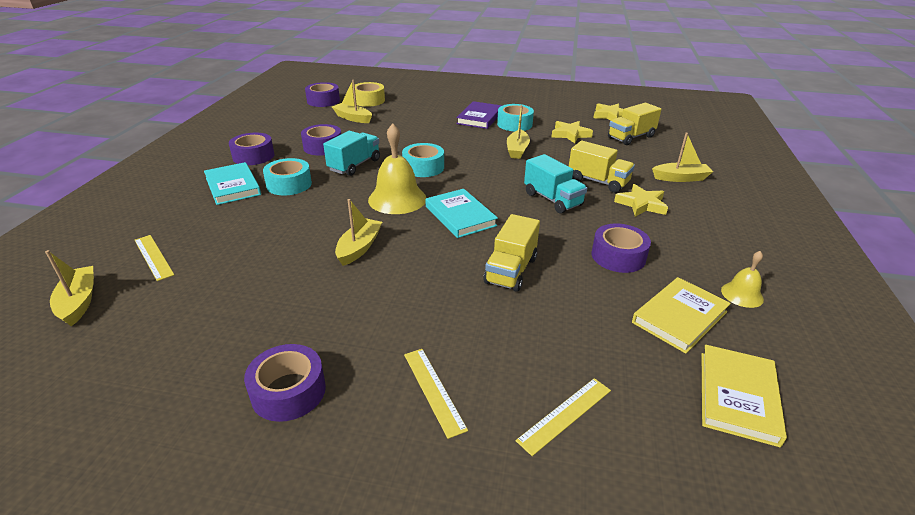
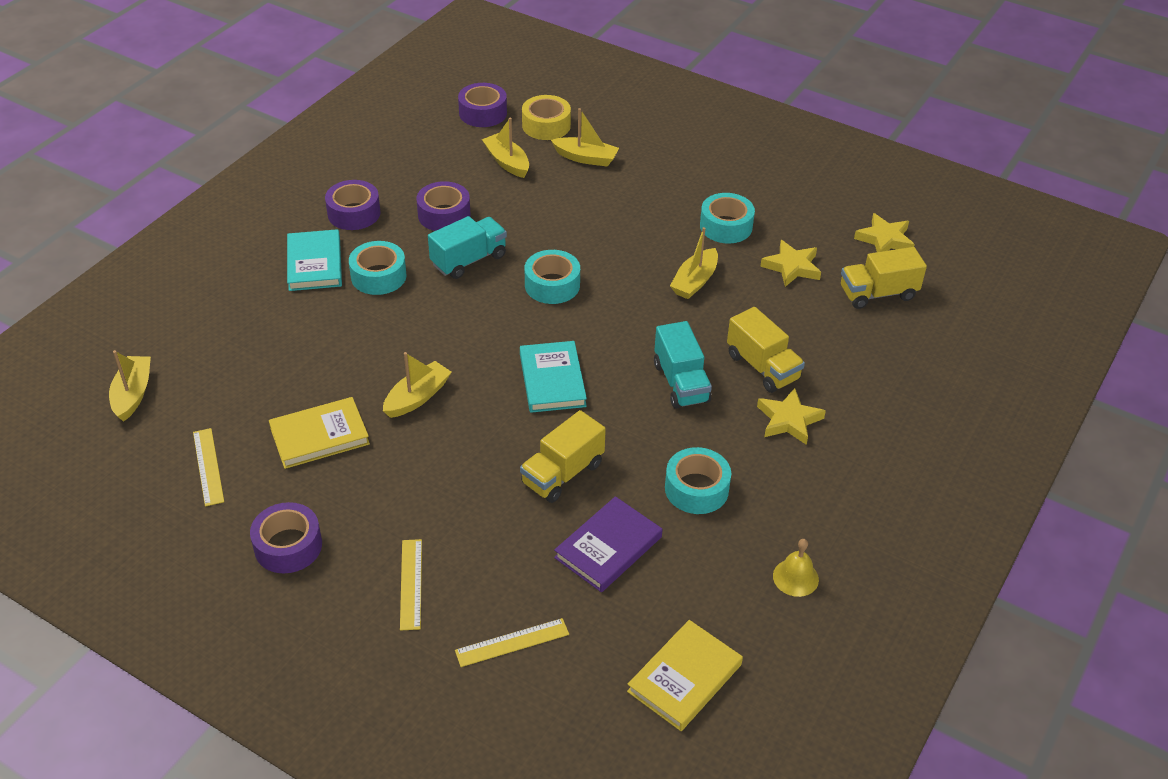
camera: 20 degrees right, 10 degrees up
(154, 257) = (209, 353): yellow ruler -> yellow ruler (208, 466)
(397, 199) = (493, 333): yellow bell -> none
(479, 118) = (684, 200): purple book -> purple book (608, 547)
(618, 256) = (696, 489): purple tape -> turquoise tape
(679, 317) = (701, 583): yellow book -> yellow book (319, 436)
(680, 178) = (881, 389): yellow boat -> yellow boat (586, 158)

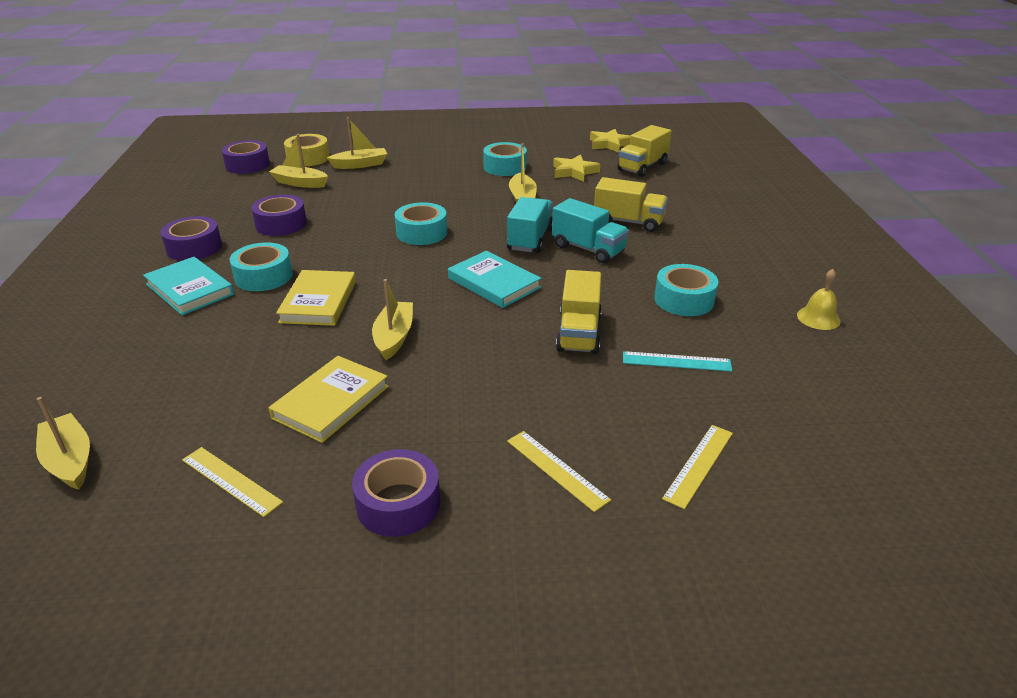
camera: 35 degrees left, 10 degrees down
(469, 260) = (335, 241): turquoise truck -> turquoise truck (530, 239)
(608, 547) = (676, 362): purple book -> turquoise ruler
(684, 678) = (849, 415): yellow book -> yellow book (318, 301)
(789, 420) = (684, 241): yellow star -> none

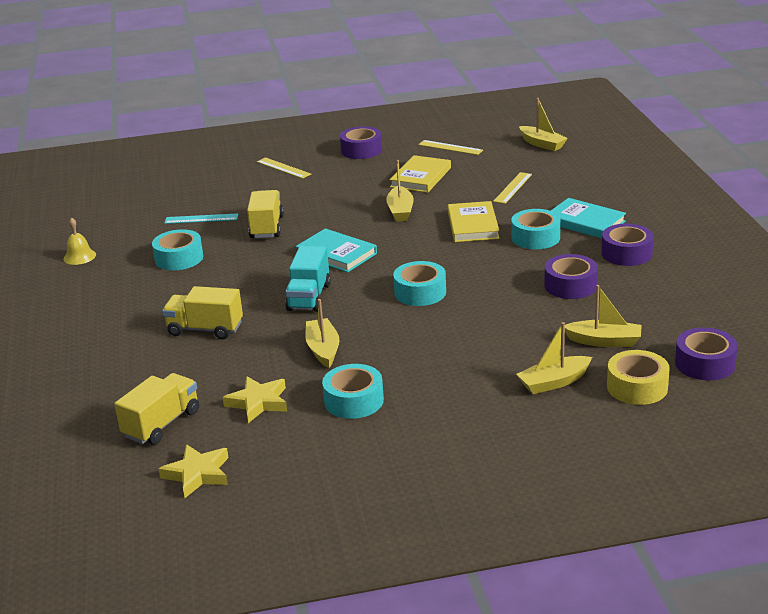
camera: 175 degrees right, 5 degrees down
(588, 249) = (252, 293): turquoise truck -> none
(699, 465) = (207, 177): yellow ruler -> yellow ruler (512, 188)

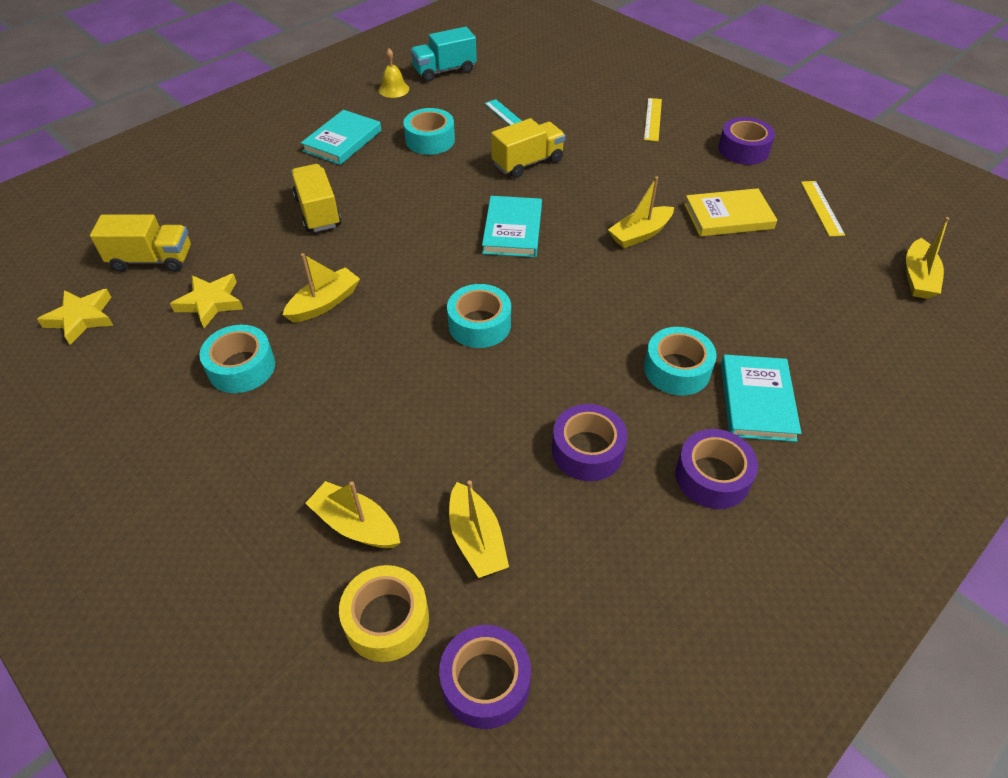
camera: 55 degrees right, 20 degrees up
(120, 297) = (342, 141): none -> turquoise book
(309, 297) = (416, 249): turquoise truck -> turquoise truck (444, 71)
(473, 225) = (658, 303): yellow book -> none
(512, 188) = (779, 299): yellow ruler -> none

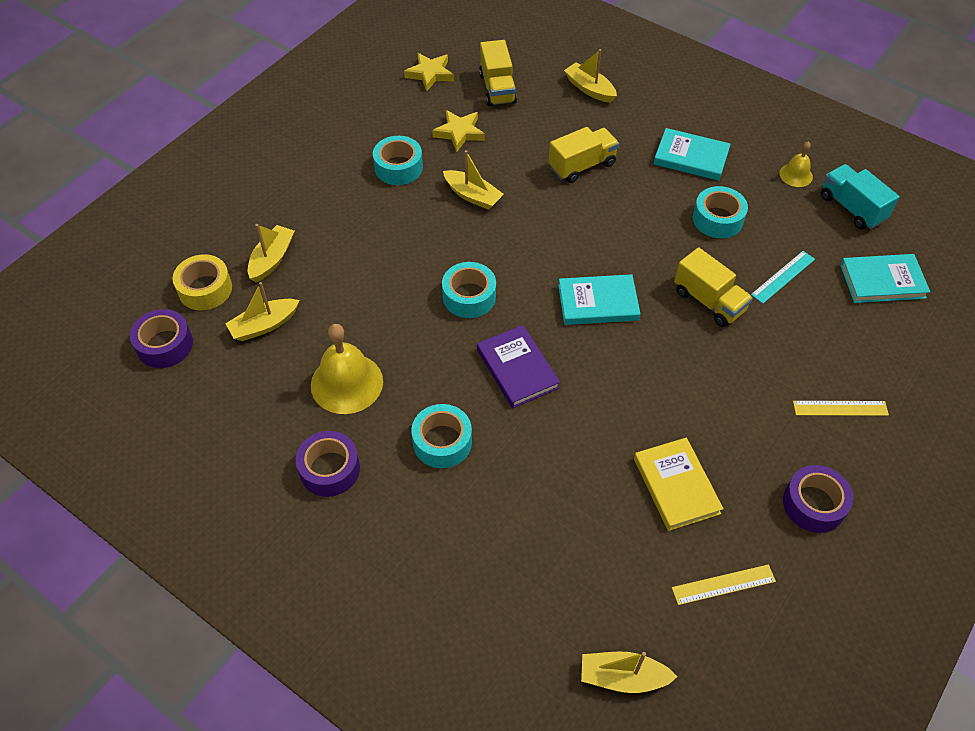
camera: 80 degrees right, 5 degrees up
(587, 299) = (517, 368): none -> purple book
(587, 450) = (346, 383): purple tape -> yellow bell
(640, 234) = (622, 405): yellow boat -> yellow boat (589, 89)
(757, 401) = (415, 505): turquoise book -> turquoise book (882, 281)

